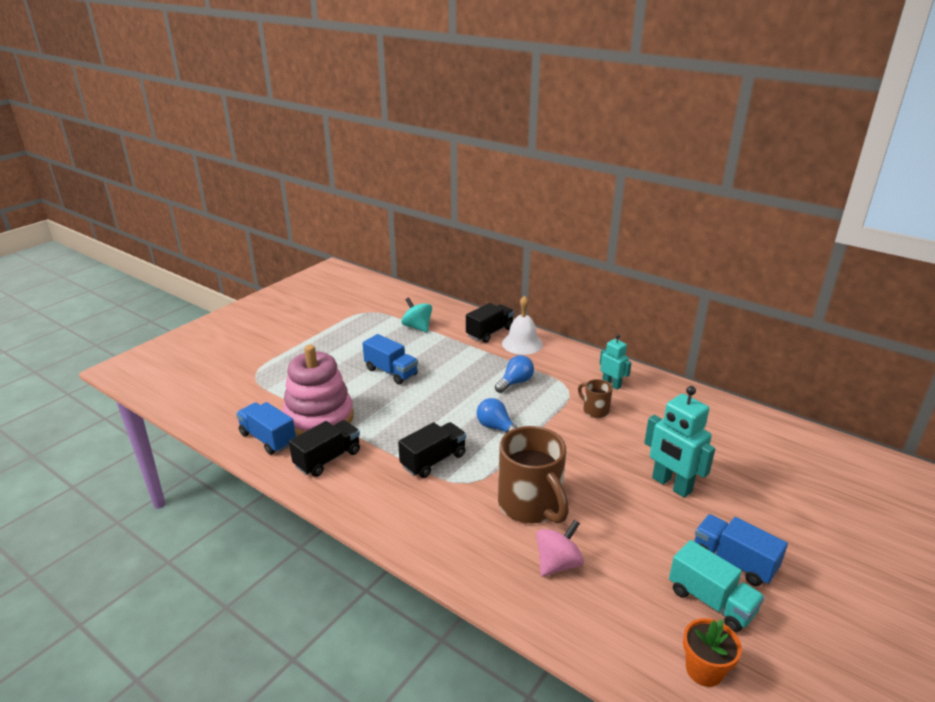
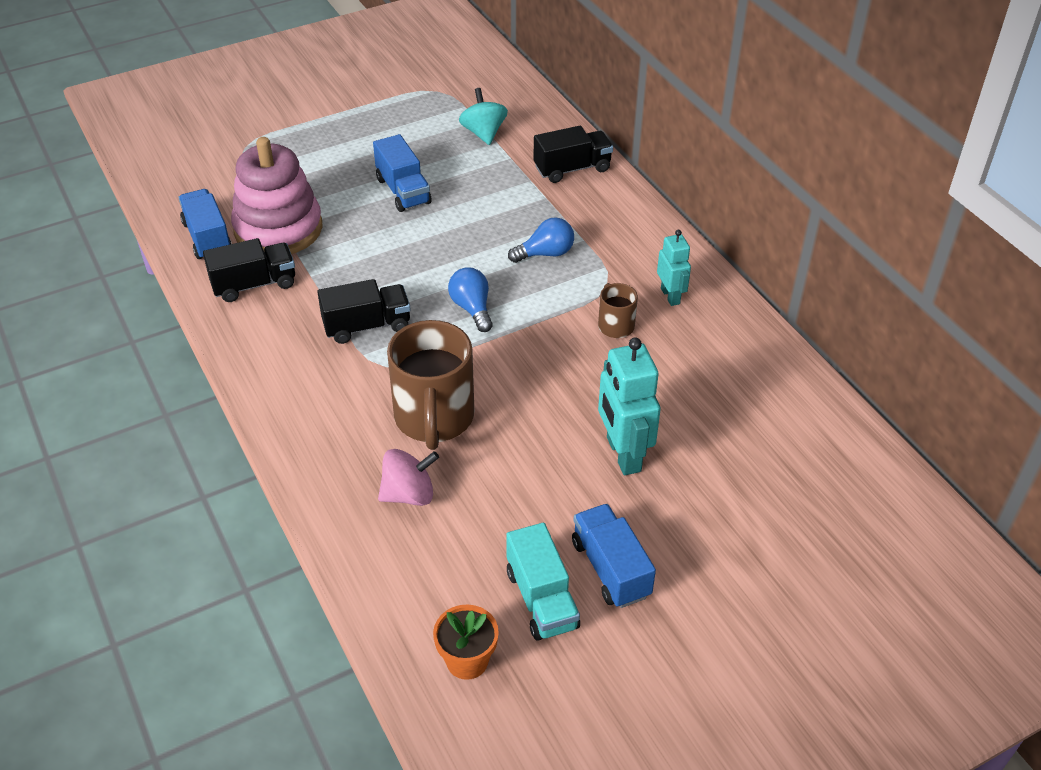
camera: 25 degrees right, 15 degrees up
(522, 343) = (602, 198): white bell -> none

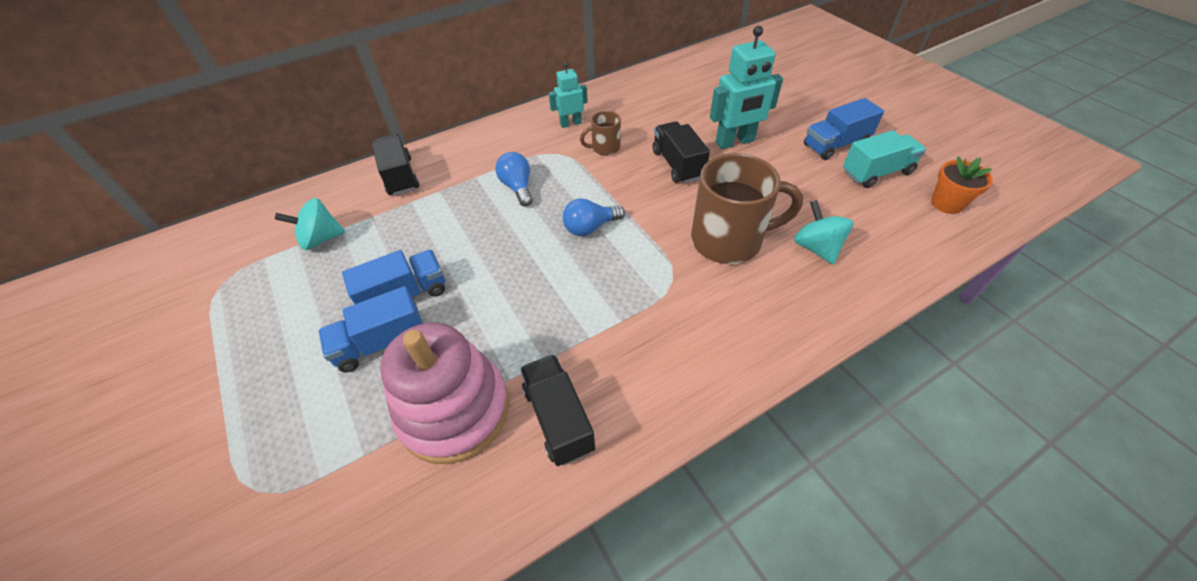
camera: 90 degrees left, 5 degrees up
(207, 238) = (462, 498): blue truck -> blue truck (381, 343)
(367, 326) = (620, 300): black truck -> black truck (677, 165)
(409, 494) = (816, 248): pink spinning top -> turquoise spinning top

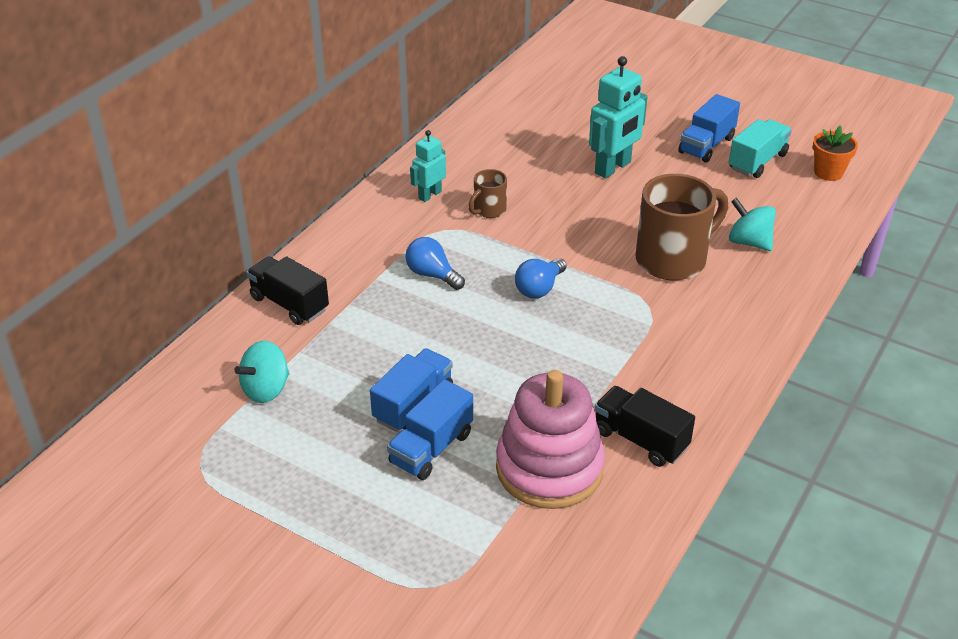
camera: 30 degrees left, 10 degrees down
(677, 165) = (575, 205): black truck -> none

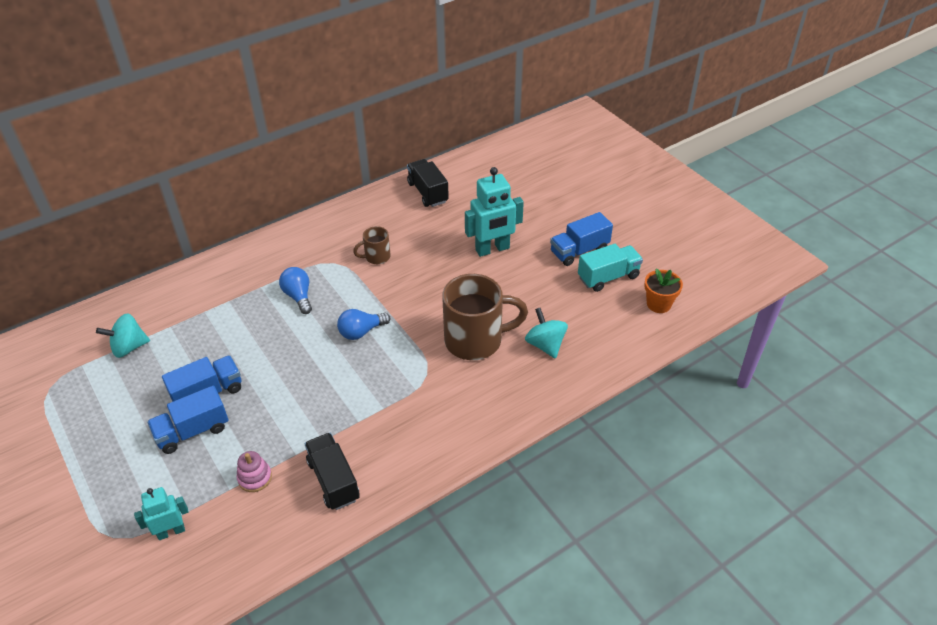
camera: 25 degrees right, 5 degrees up
(289, 304) = (192, 288): black truck -> black truck (428, 192)
(429, 195) = (346, 232): turquoise robot -> turquoise robot (171, 531)
(549, 468) = (255, 478): pink stacking toy -> pink stacking toy, size x0.41

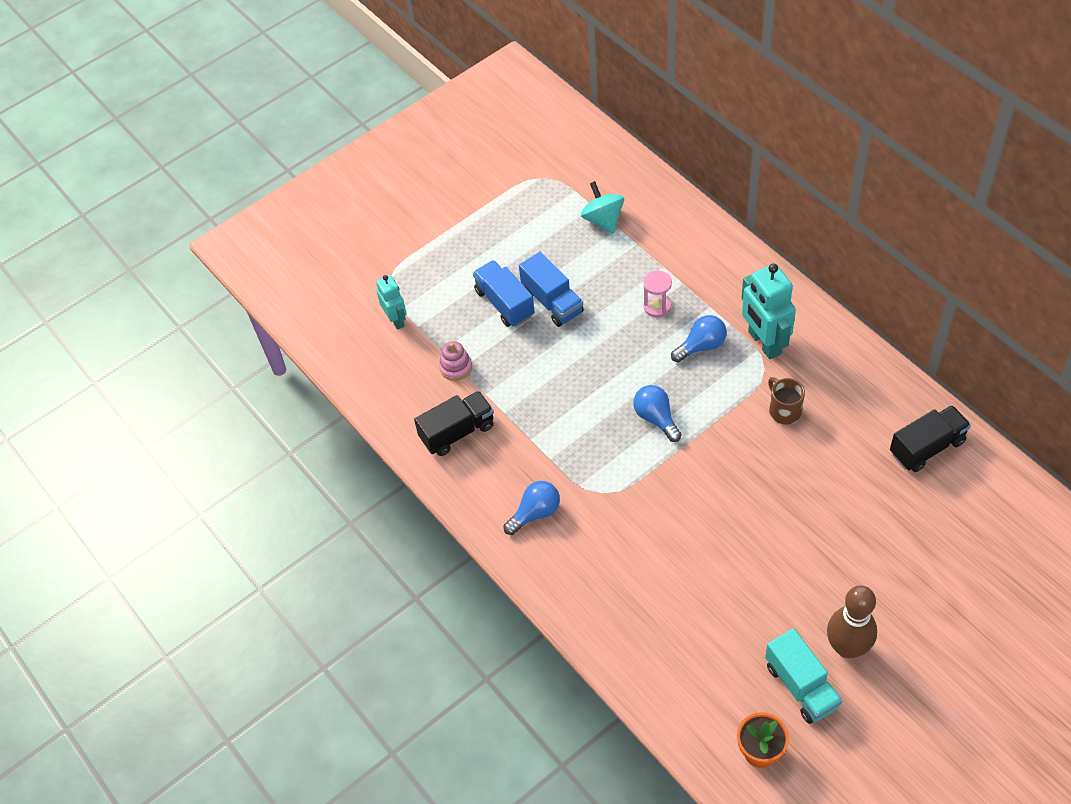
camera: 90 degrees right, 10 degrees up
(246, 319) = (657, 306): none -> pink hourglass
(438, 423) = (535, 513): none -> blue light bulb
(475, 340) = (660, 536): brown mug -> none
(492, 249) = (827, 539): turquoise robot -> turquoise robot (764, 343)
(545, 345) = (664, 613): turquoise spinning top -> none
(579, 251) = (847, 647): blue truck -> brown bowling pin

